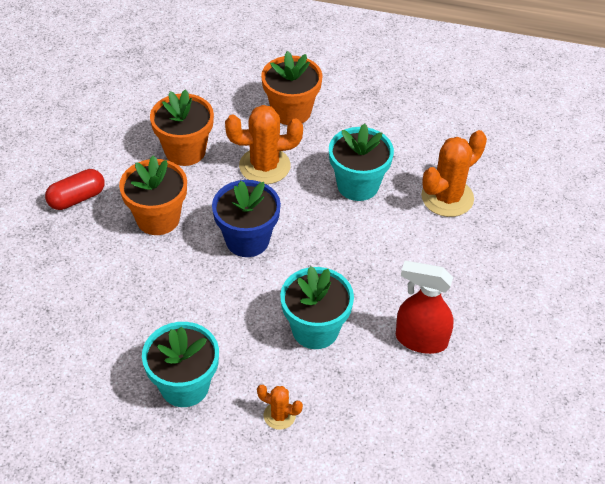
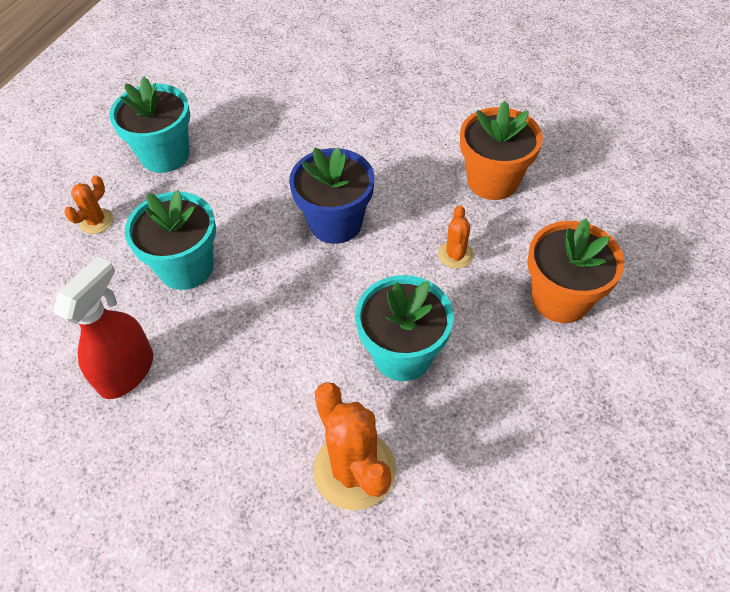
camera: 105 degrees right, 5 degrees up
(77, 198) = (430, 91): red capsule -> none
(158, 218) = (387, 150): orange flower pot -> none
(264, 166) = (455, 255): orange cactus -> orange cactus, size x0.52

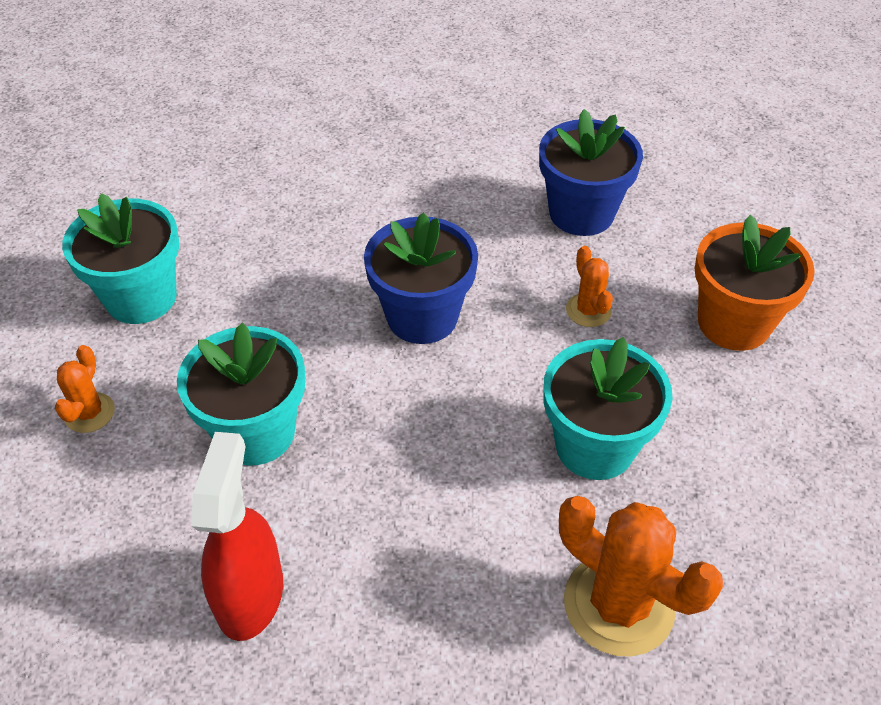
camera: 25 degrees left, 5 degrees down
(492, 181) = (581, 213): orange flower pot -> blue flower pot

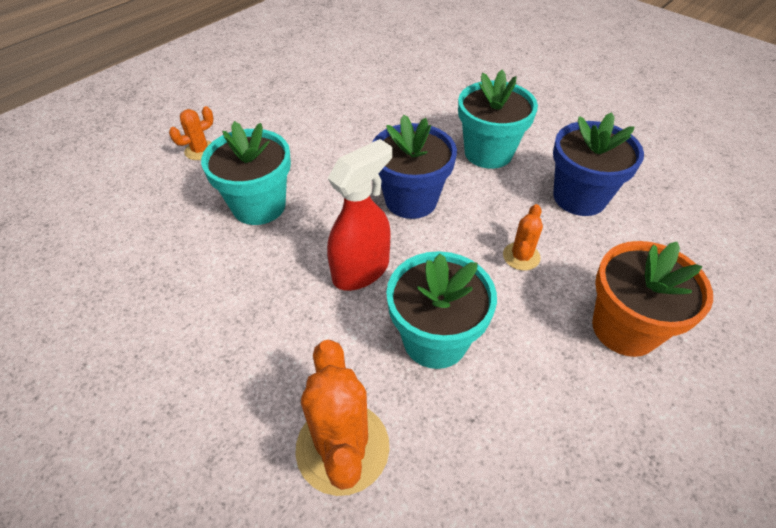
camera: 40 degrees right, 0 degrees up
(141, 297) = (281, 112): turquoise flower pot -> turquoise flower pot (488, 153)
(250, 595) = (165, 283): red spray bottle -> red spray bottle (361, 270)

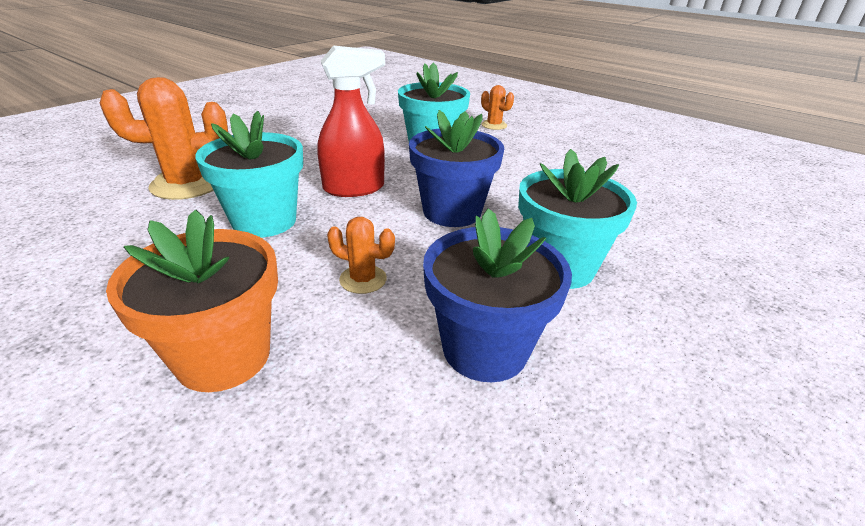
camera: 85 degrees right, 15 degrees down
(361, 270) = (354, 188): red spray bottle -> red spray bottle turned 60 degrees counterclockwise

